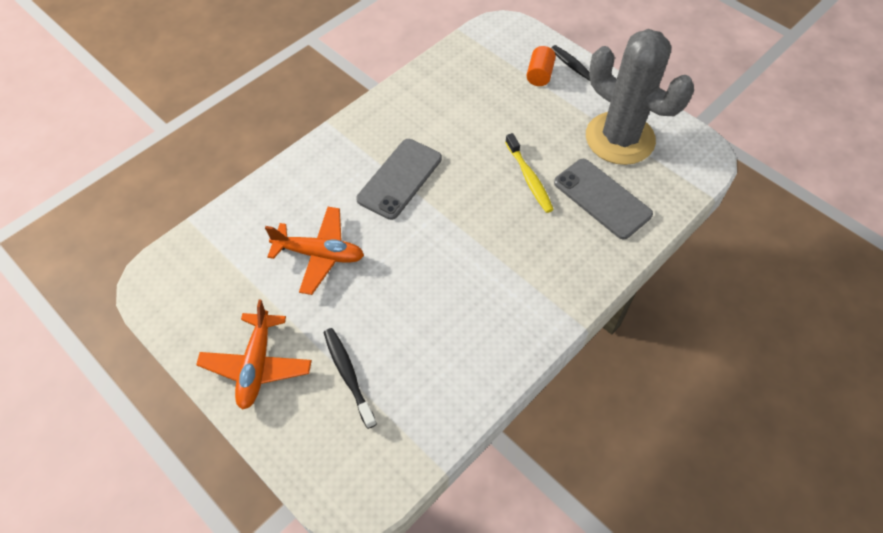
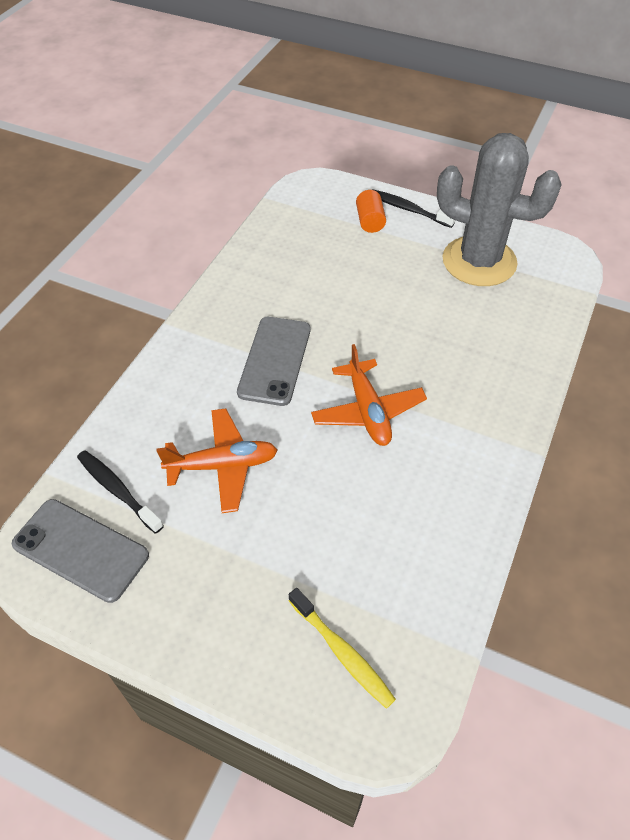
camera: 20 degrees left, 5 degrees down
(257, 365) = (206, 613): orange plane -> orange plane (368, 411)
(348, 375) = (317, 587): black toothbrush -> black toothbrush (117, 490)
(529, 178) = (410, 323): yellow toothbrush -> yellow toothbrush (342, 652)
(602, 198) = (492, 323): grey phone -> grey phone (81, 549)

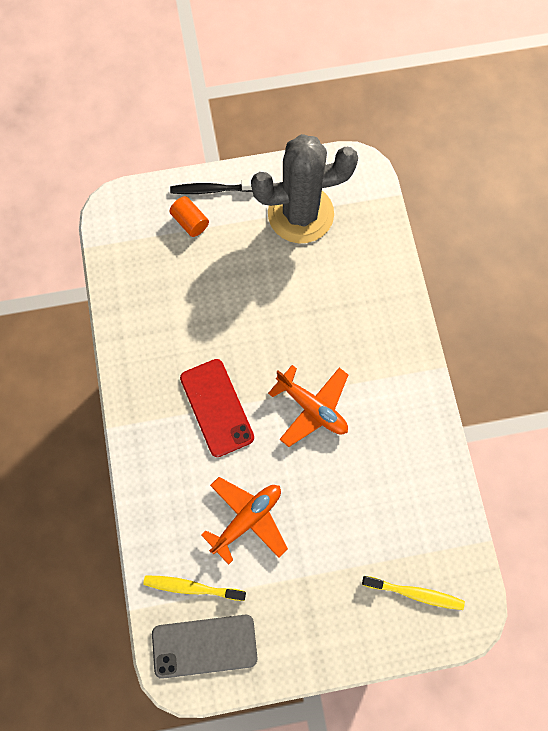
camera: 35 degrees left, 20 degrees up
(117, 490) = (192, 587): black toothbrush -> yellow toothbrush
(274, 360) = (216, 407): grey phone -> red phone

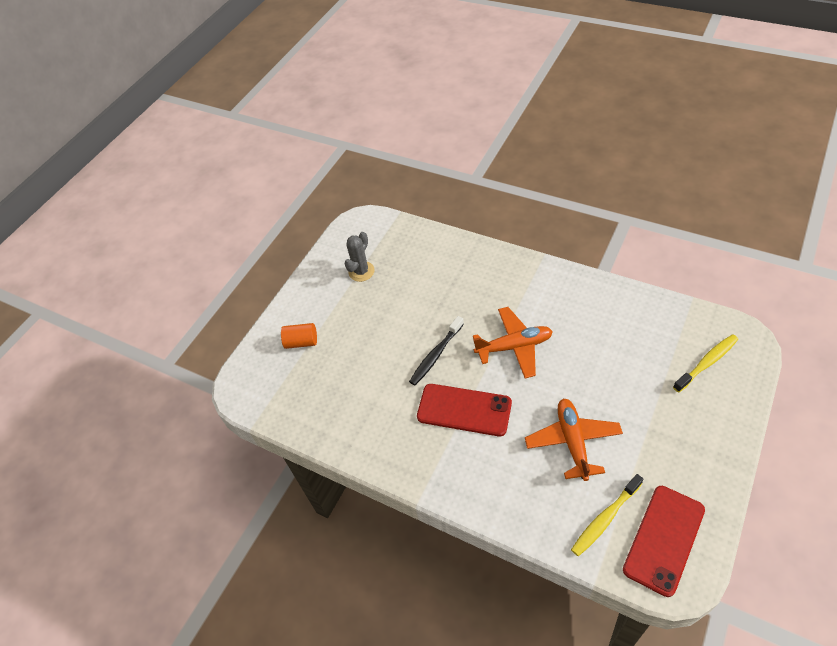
camera: 45 degrees left, 20 degrees down
(204, 645) = (663, 539): grey phone -> red phone
(212, 190) = (291, 314): black toothbrush -> black toothbrush (436, 355)
(300, 214) = (361, 271): grey cactus -> grey cactus, size x0.45

